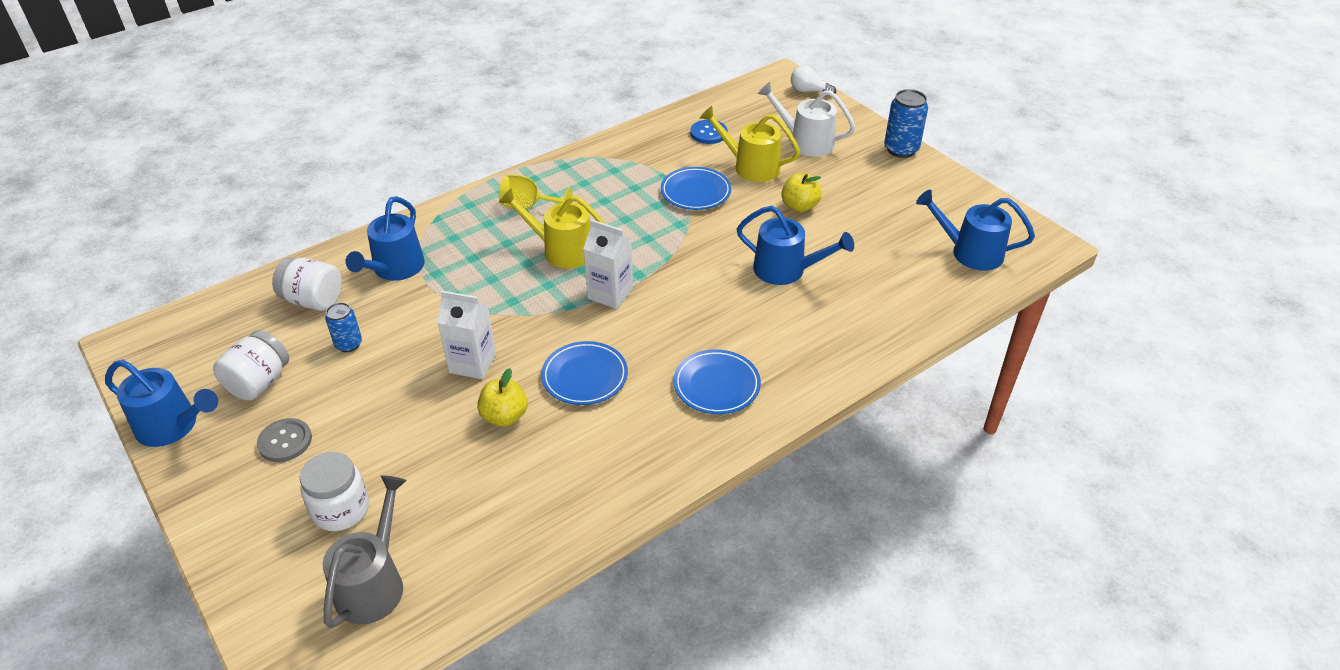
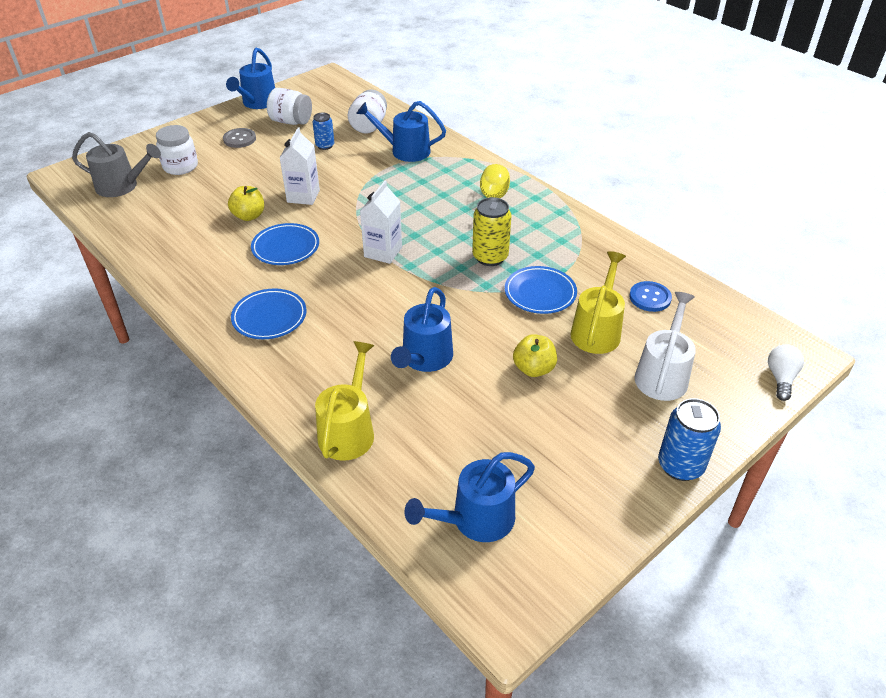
camera: 85 degrees right, 0 degrees up
(561, 250) = (437, 222): yellow watering can -> yellow watering can (349, 430)
(633, 218) = (490, 257): none -> yellow can
(969, 252) = (475, 520): blue watering can -> blue watering can turned 135 degrees counterclockwise

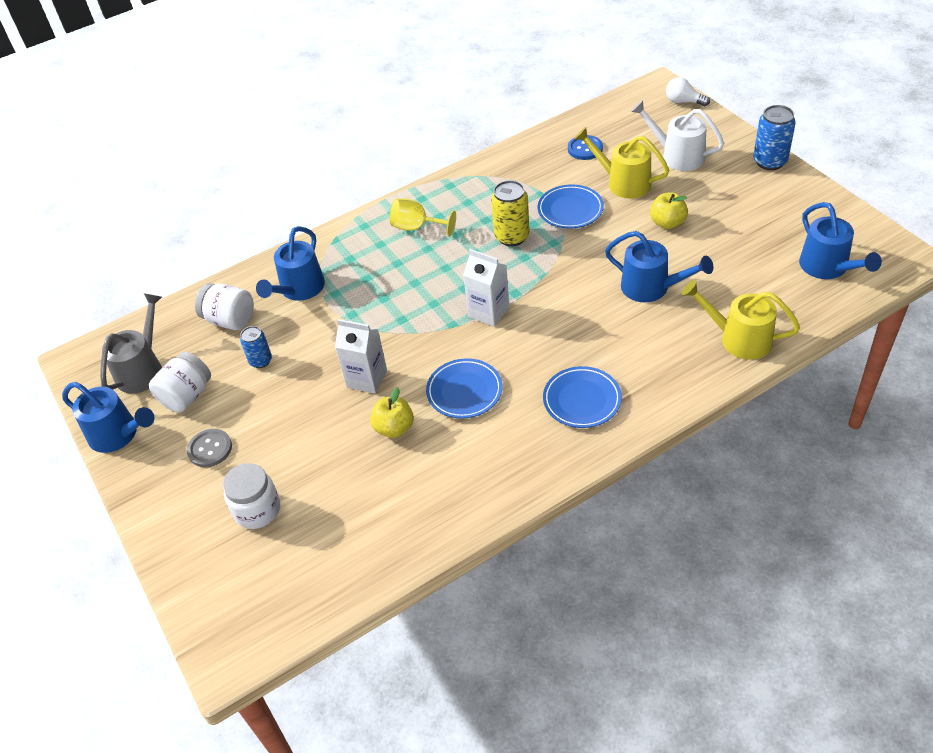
camera: 75 degrees left, 5 degrees up
(122, 186) = (285, 574): grey watering can -> grey watering can (143, 368)

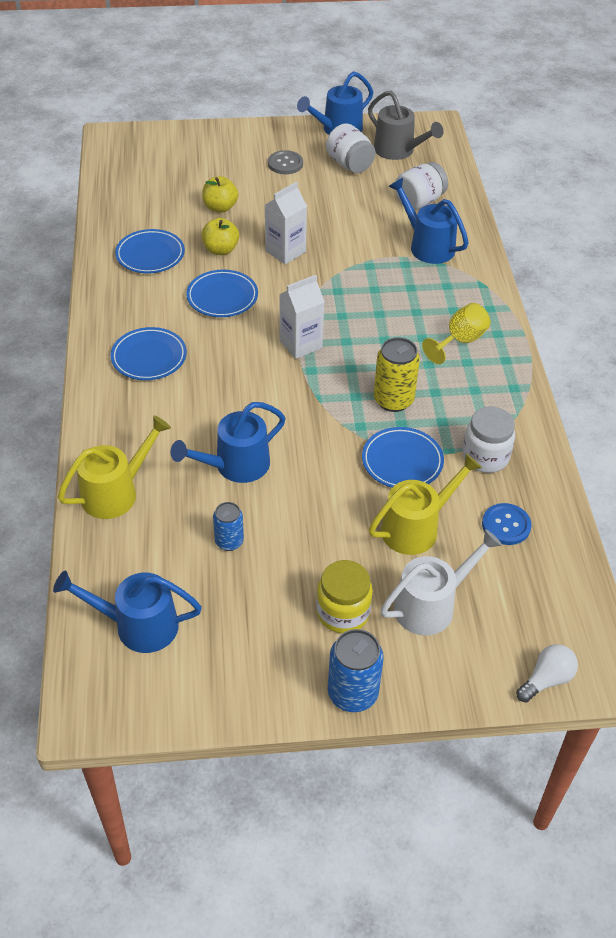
camera: 110 degrees right, 0 degrees up
(257, 510) = (209, 171): white jar -> white jar (485, 457)
(260, 361) = (356, 205): blue can -> blue can (229, 541)
(439, 480) = (150, 255): none -> blue plate
(667, 223) = (318, 529): yellow apple -> yellow apple (220, 207)
(720, 186) = (343, 612): none -> yellow jar

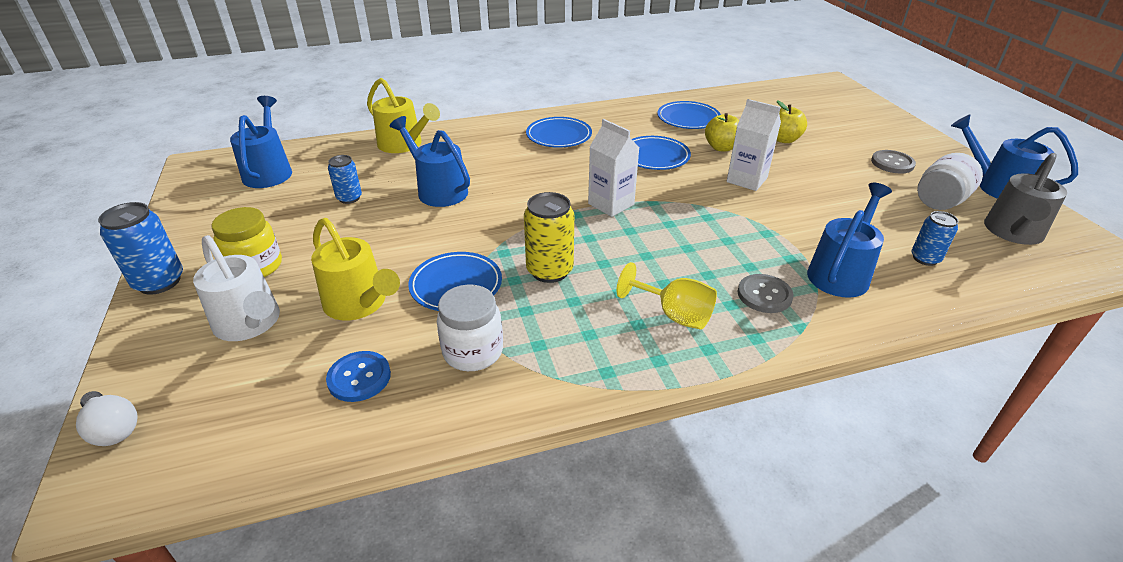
camera: 80 degrees right, 10 degrees down
(419, 201) = (925, 258): white jar -> blue can
(445, 290) = (764, 295): none -> grey button

